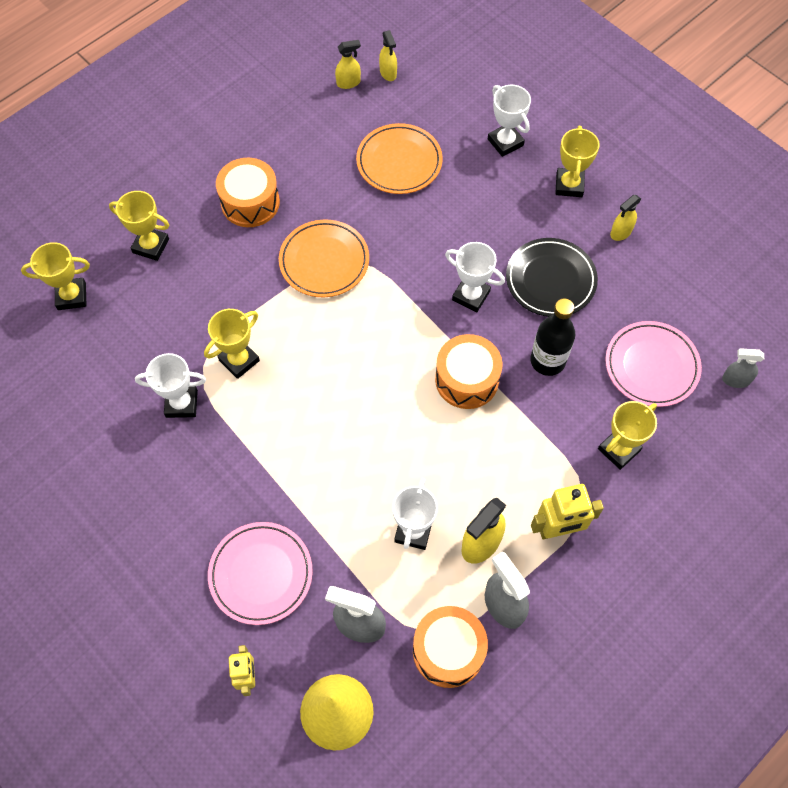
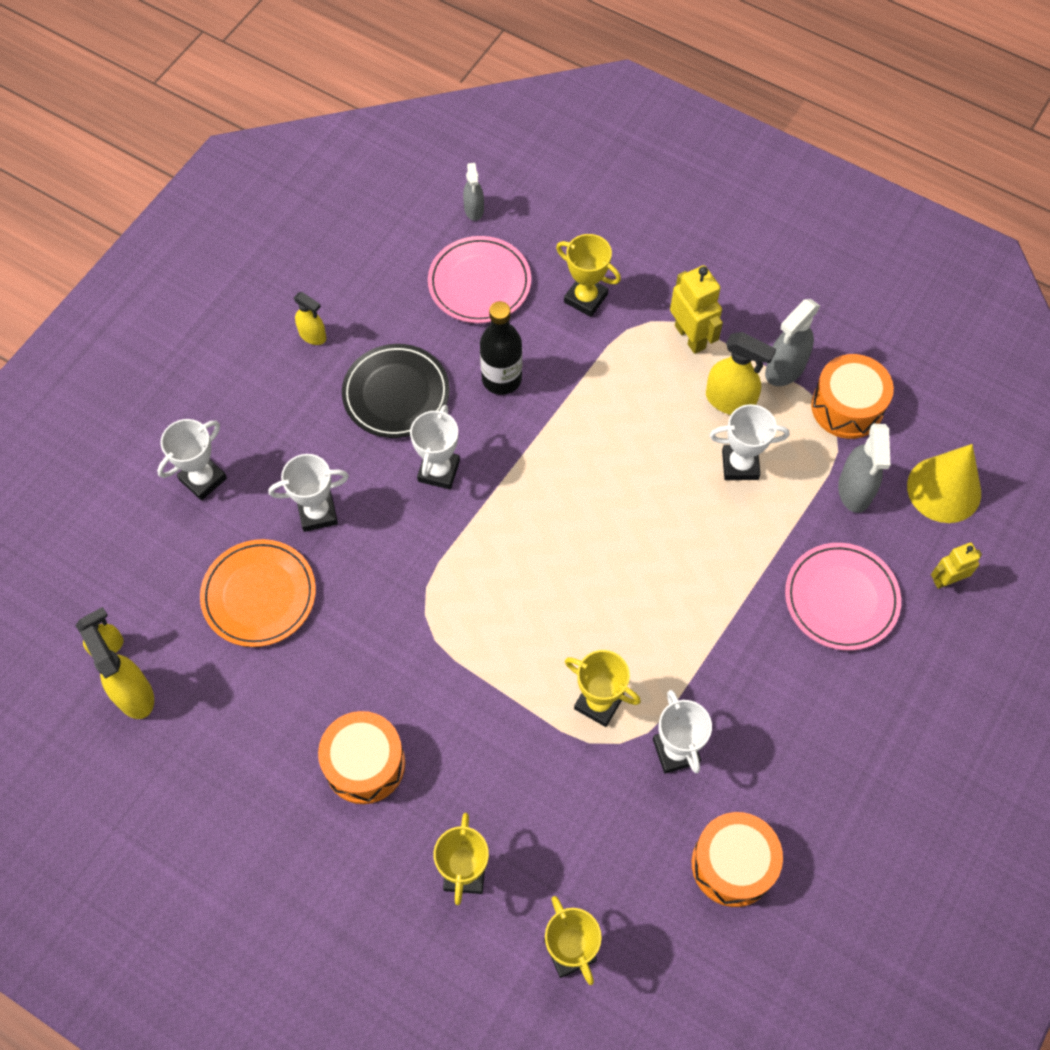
camera: 105 degrees left, 0 degrees up
(324, 261) = (433, 645): orange plate -> none
(348, 83) = (134, 694): yellow spray bottle -> yellow spray bottle, size x1.61
(456, 208) = (317, 513): none -> white trophy
(467, 379) = (549, 452): orange drum -> orange drum (733, 864)
(569, 185) = (256, 398): yellow trophy -> none

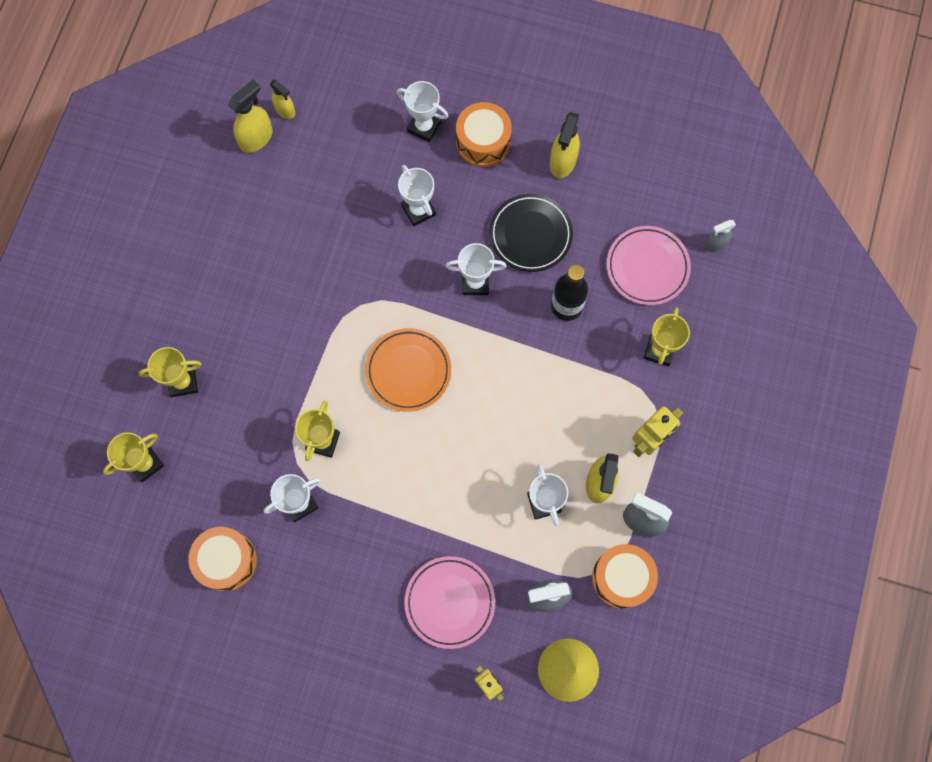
camera: 75 degrees right, 10 degrees up
(259, 595) = (346, 192): orange plate -> orange plate (408, 371)
(313, 335) = (562, 162): yellow spray bottle -> yellow spray bottle, size x1.61
(364, 764) = (242, 297): orange drum -> orange drum (483, 142)

